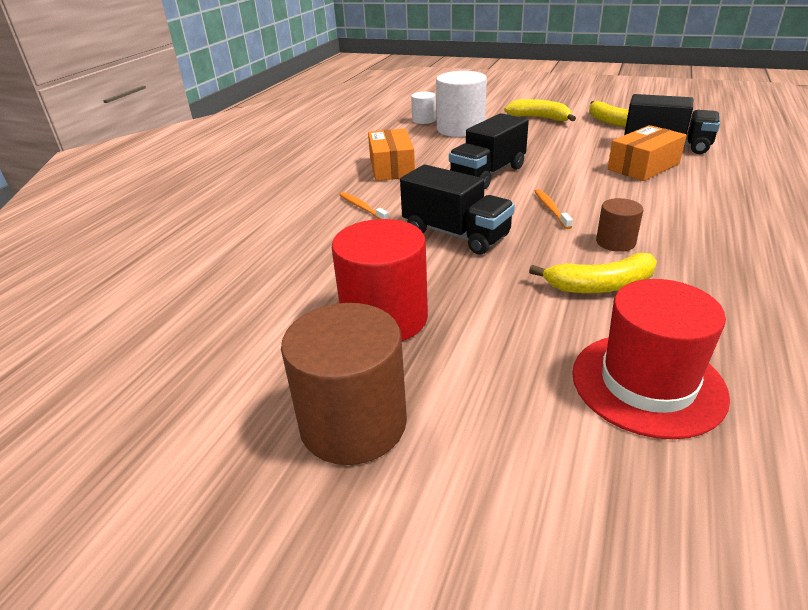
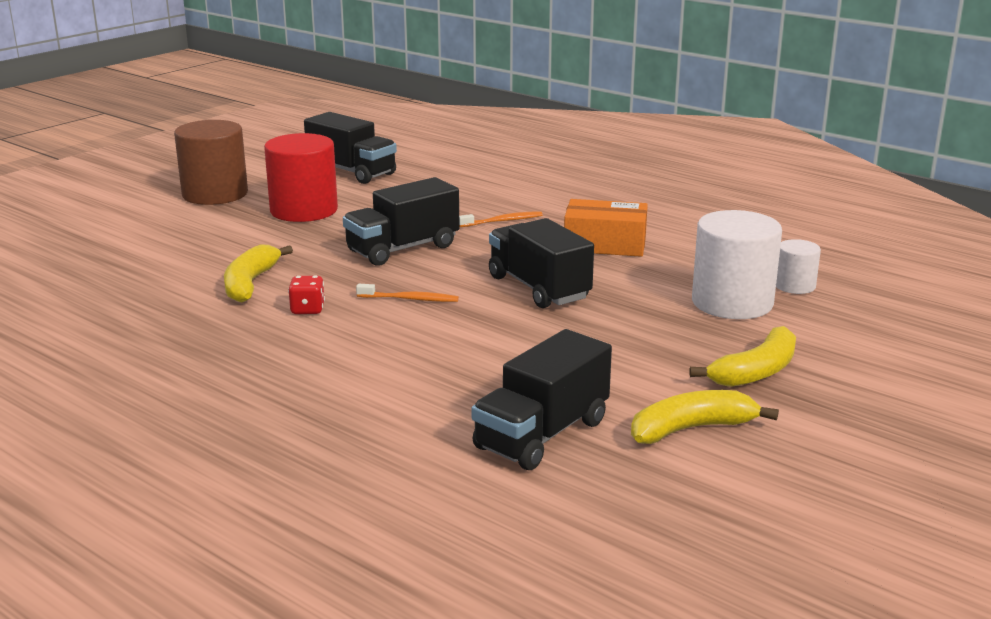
camera: 105 degrees right, 10 degrees down
(226, 326) = (351, 172): none -> black truck
(615, 242) = (307, 309): brown cylinder -> red dice
(643, 166) = (475, 387): orange box -> none
(647, 383) = (134, 267): red hat -> none

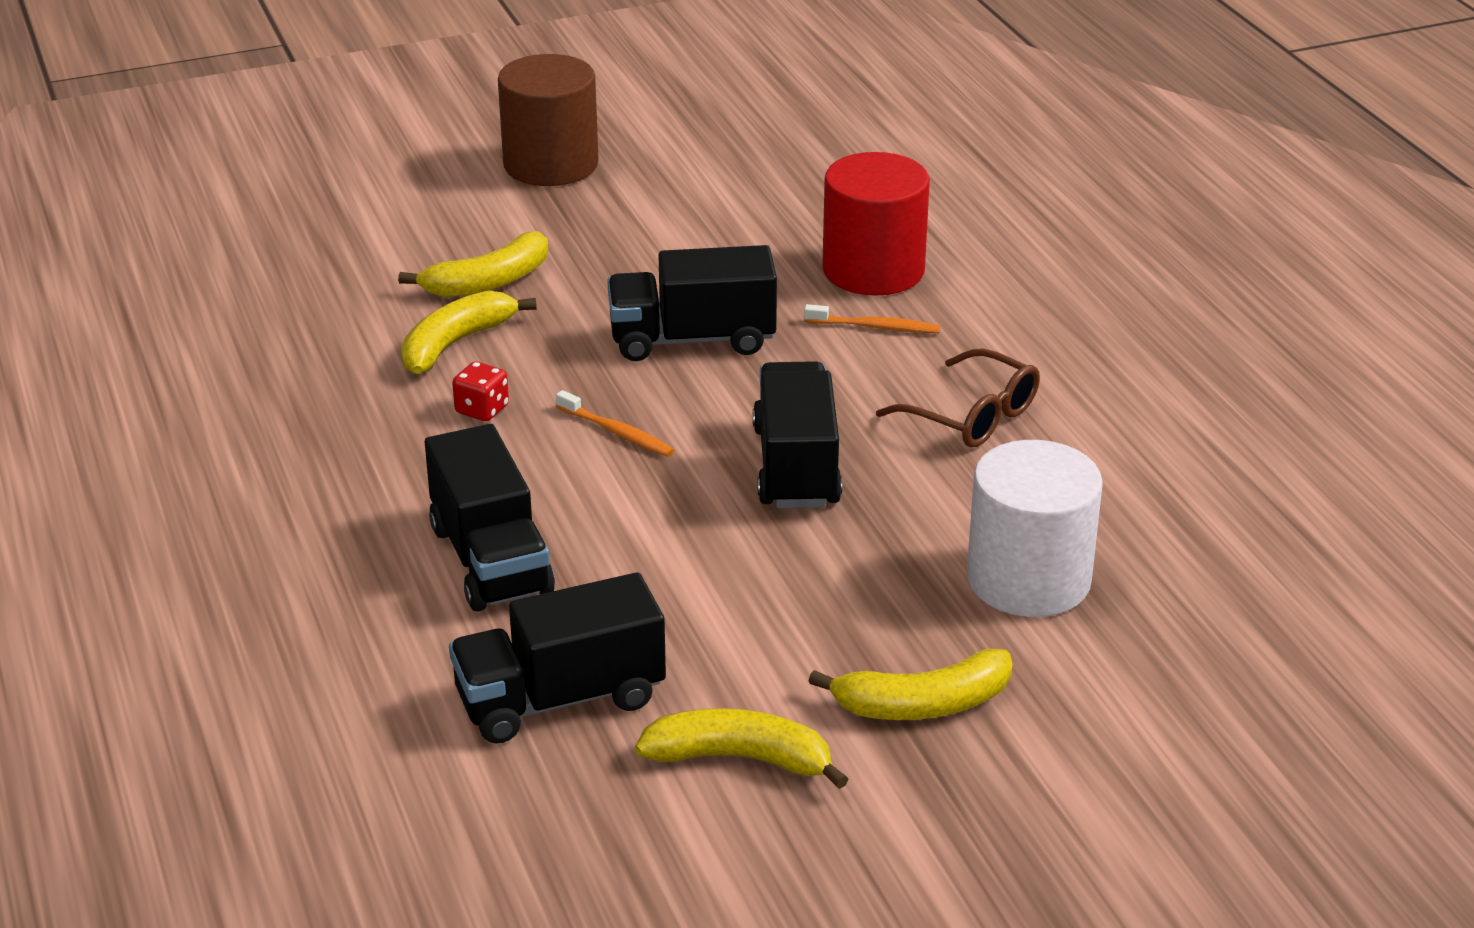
camera: 30 degrees right, 10 degrees up
(238, 251) = (488, 282): none -> yellow banana
(304, 210) = (634, 228): red cylinder -> red cylinder (873, 270)
(351, 172) = (765, 167): black truck -> black truck (490, 560)
(605, 244) = (970, 415): orange box -> brown glasses
(794, 286) = (1156, 580): white cylinder -> none

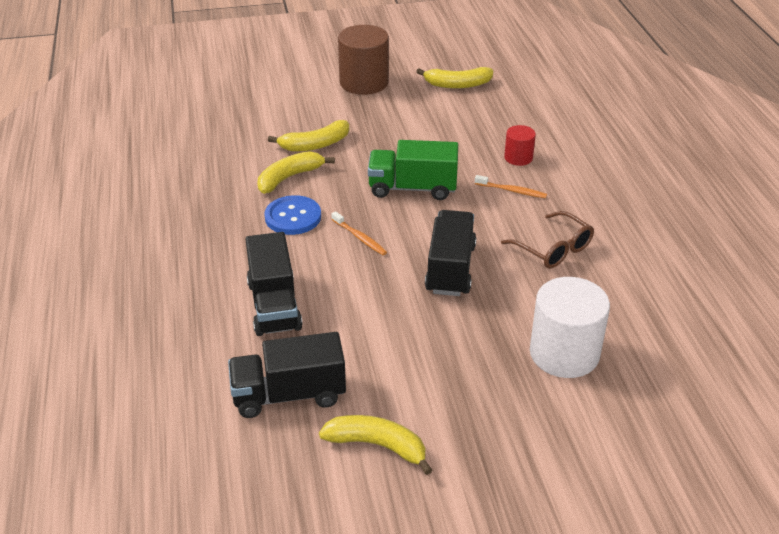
camera: 10 degrees right, 5 degrees up
(482, 410) = (293, 217): red dice -> blue button
(692, 340) = (412, 188): black truck -> green truck
(873, 270) = (518, 158): red cylinder -> red cylinder, size x0.52
(923, 704) = (487, 425): yellow banana -> yellow banana (457, 85)

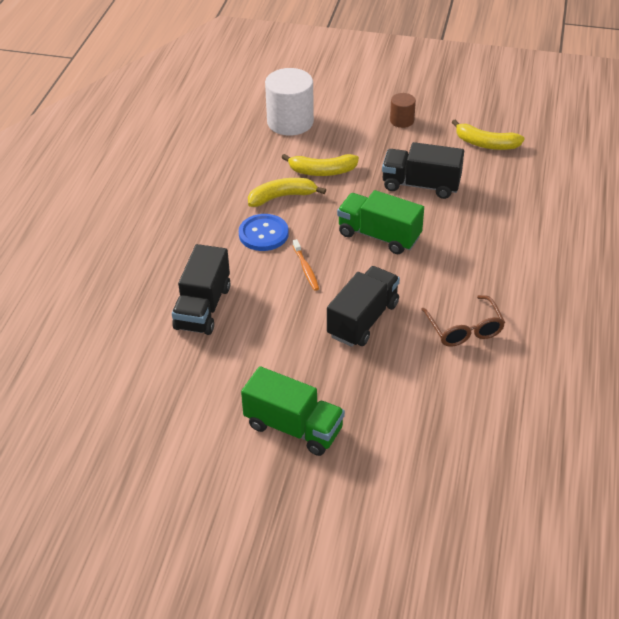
camera: 25 degrees right, 5 degrees up
(289, 395) = (170, 385): black truck -> black truck (421, 185)
(364, 82) = (402, 121): brown cylinder -> brown cylinder, size x0.52
(378, 445) = (211, 449): yellow banana -> none
(451, 394) = (293, 427): none -> green truck
(512, 191) = (465, 263): orange toothbrush -> none
(518, 158) = (493, 232): red cylinder -> none
(564, 353) = (408, 425): white cylinder -> white cylinder (290, 122)

